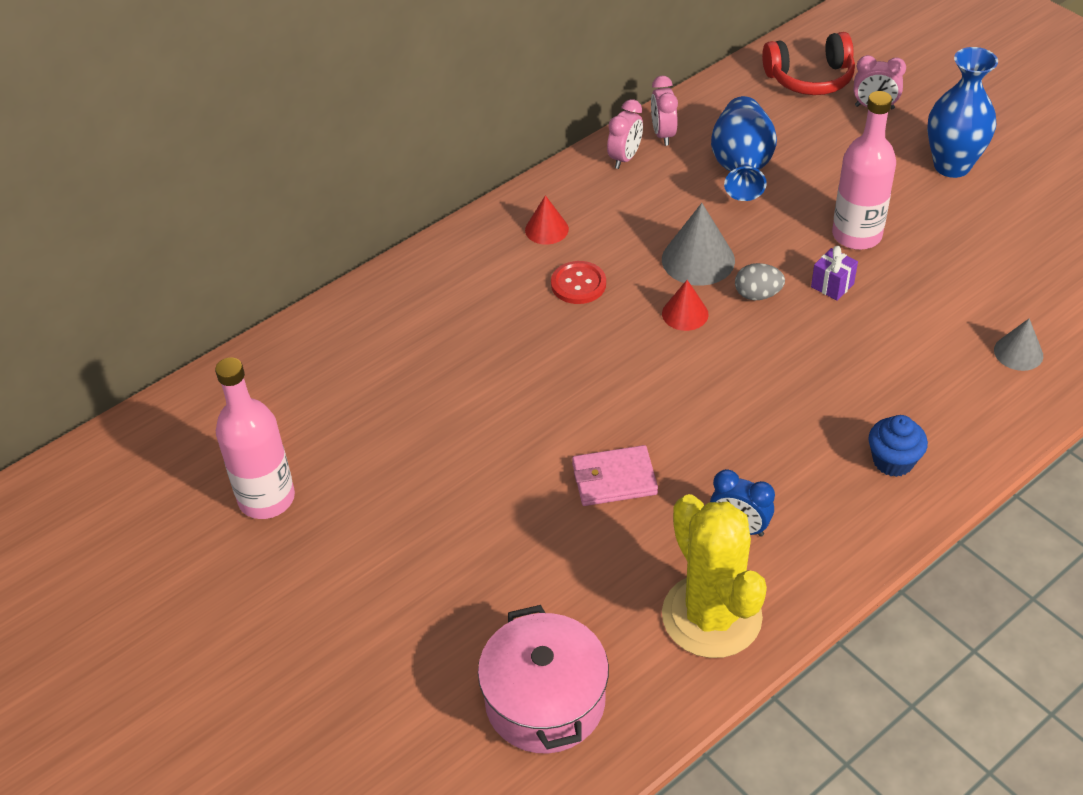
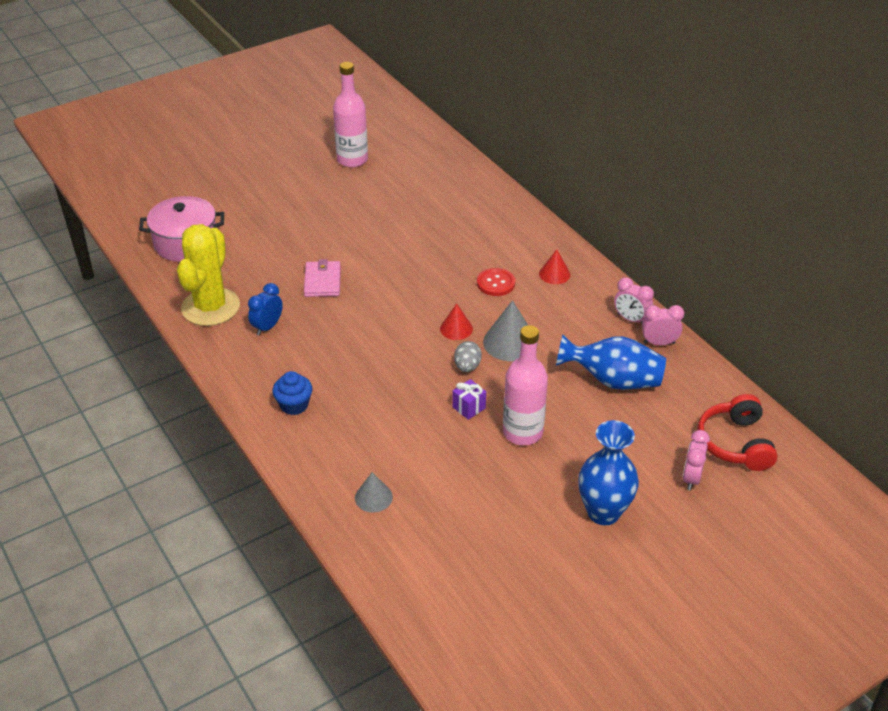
camera: 95 degrees right, 5 degrees down
(711, 616) = (210, 307): yellow cactus -> yellow cactus turned 60 degrees counterclockwise

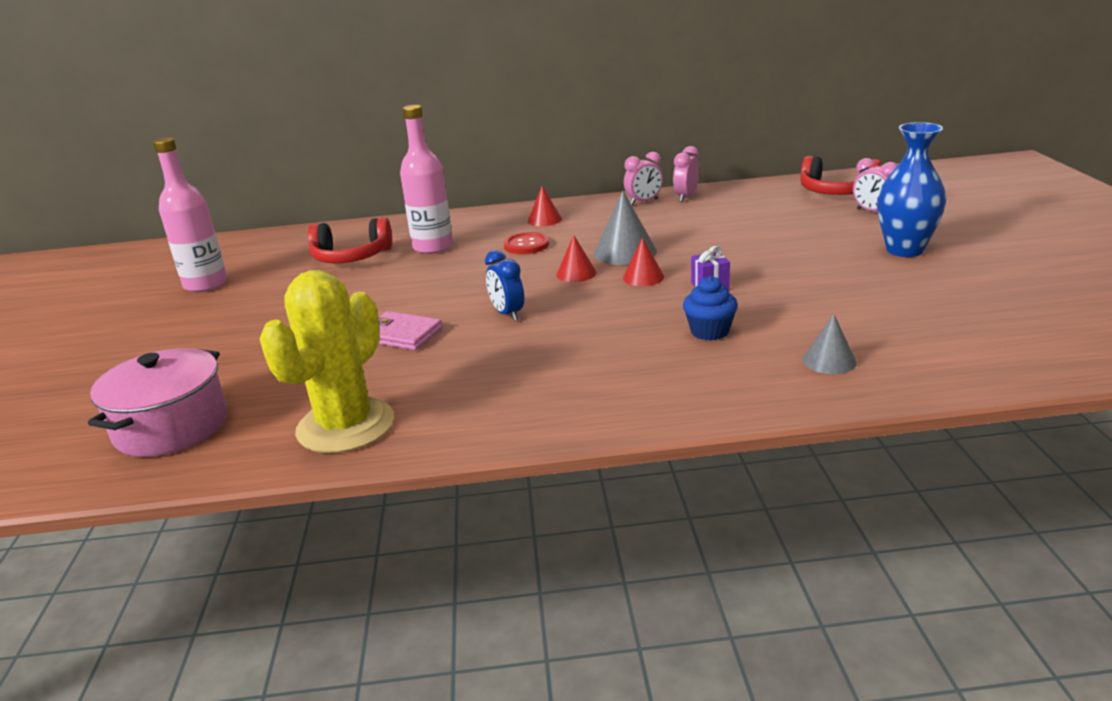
camera: 60 degrees left, 15 degrees down
(210, 307) = (345, 426): yellow cactus -> yellow cactus turned 75 degrees clockwise
(267, 327) = (443, 386): blue clock -> blue clock (507, 314)
(294, 405) = (620, 389): blue cupcake -> blue cupcake (709, 331)
(427, 203) = (351, 257): none -> red headphones
(467, 367) = (643, 277): grey egg -> red cone
(522, 432) = (767, 266): pink bottle -> pink bottle (433, 247)
(613, 380) = (722, 220): blue vase -> none

